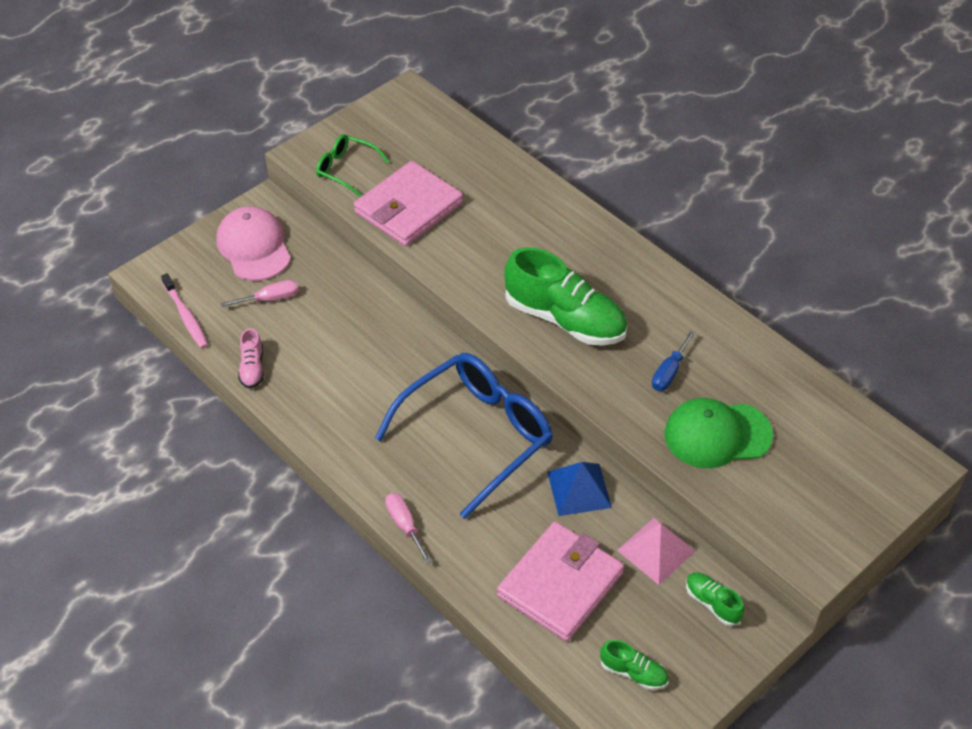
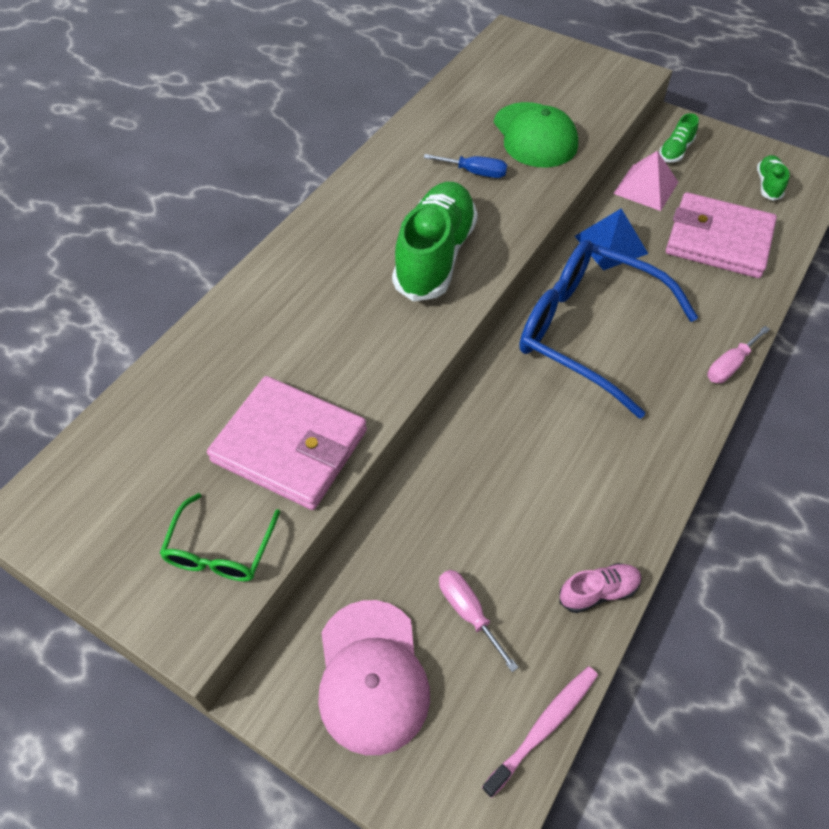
camera: 105 degrees left, 5 degrees up
(254, 247) = (372, 675): pink cap -> pink cap turned 60 degrees counterclockwise

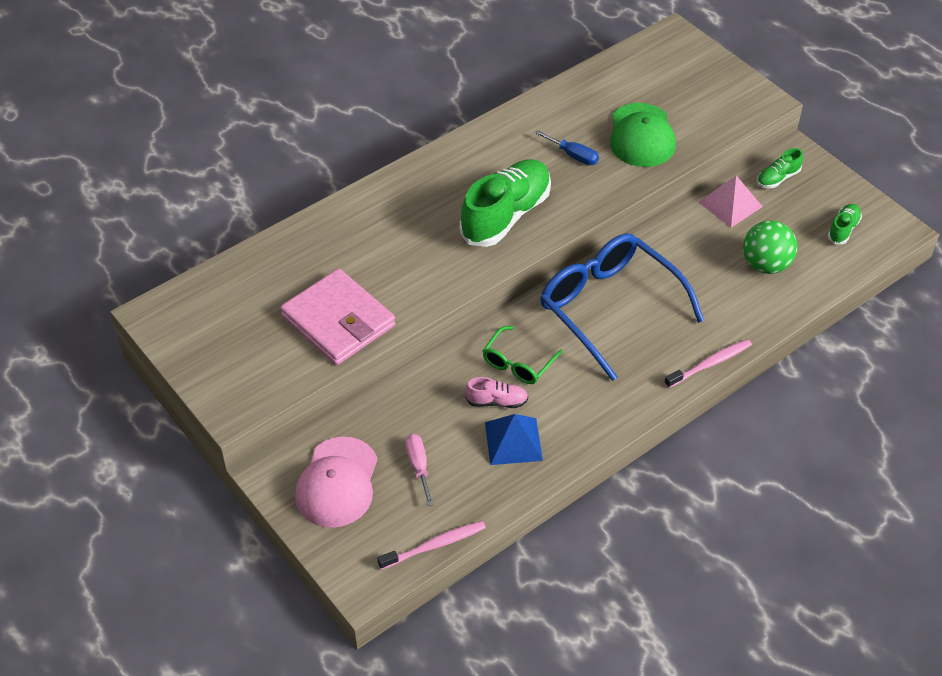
camera: 20 degrees right, 5 degrees down
(221, 549) = (267, 371): green glasses -> green glasses (518, 362)
(598, 592) = (515, 482): pink shoe -> pink shoe (496, 401)
(611, 244) = (670, 244): blue pyramid -> blue pyramid (513, 441)
(718, 240) = (765, 265): pink wallet -> green ball
(729, 365) = (709, 364): pink screwdriver -> pink toothbrush

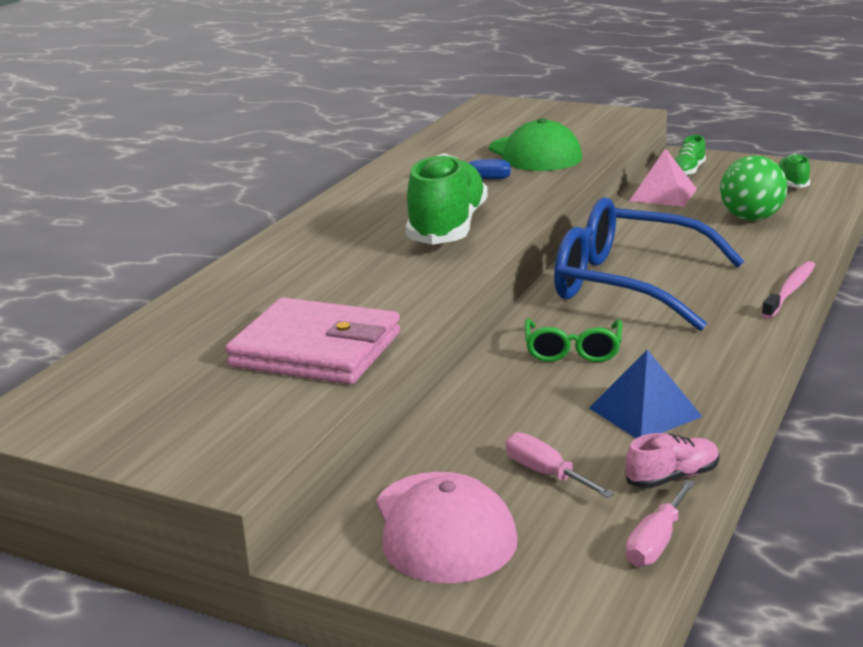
camera: 25 degrees left, 25 degrees down
(434, 545) = (656, 542): pink toothbrush -> pink screwdriver
(496, 401) = (583, 387): pink shoe -> pink shoe (672, 477)

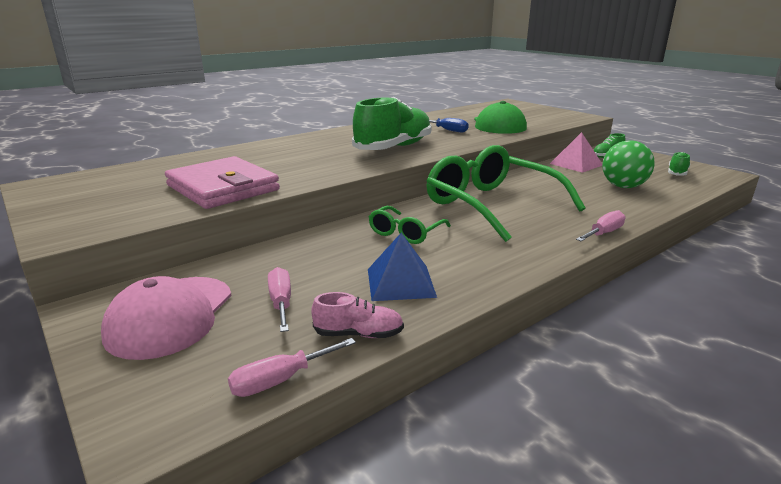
camera: 25 degrees right, 0 degrees up
(630, 285) = (492, 205): blue glasses -> green glasses
(789, 291) = (603, 233): pink toothbrush -> pink screwdriver

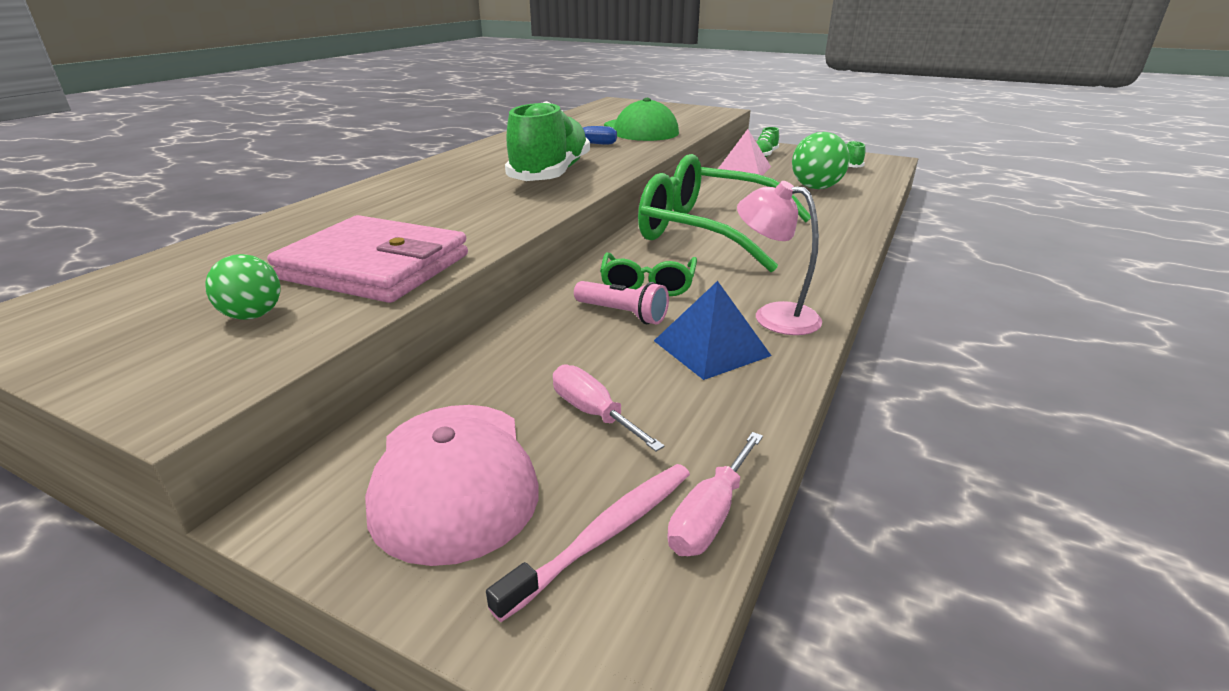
camera: 25 degrees left, 5 degrees up
(136, 202) = (253, 315): none -> green ball
(210, 370) = (604, 535): none -> pink toothbrush
(358, 334) = (735, 425): pink shoe -> none
(367, 248) = (623, 314): none -> pink flashlight
(471, 272) = (773, 316): none -> pink lamp
(603, 233) = (853, 243): pink screwdriver -> none

